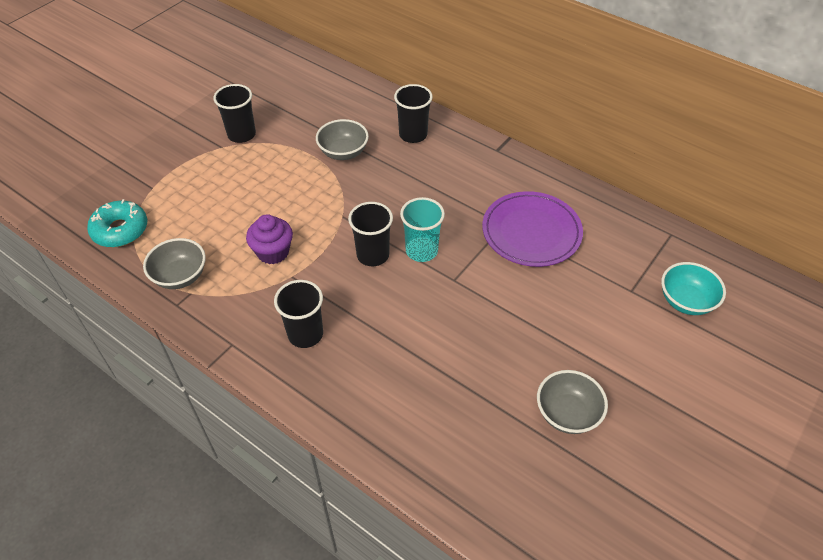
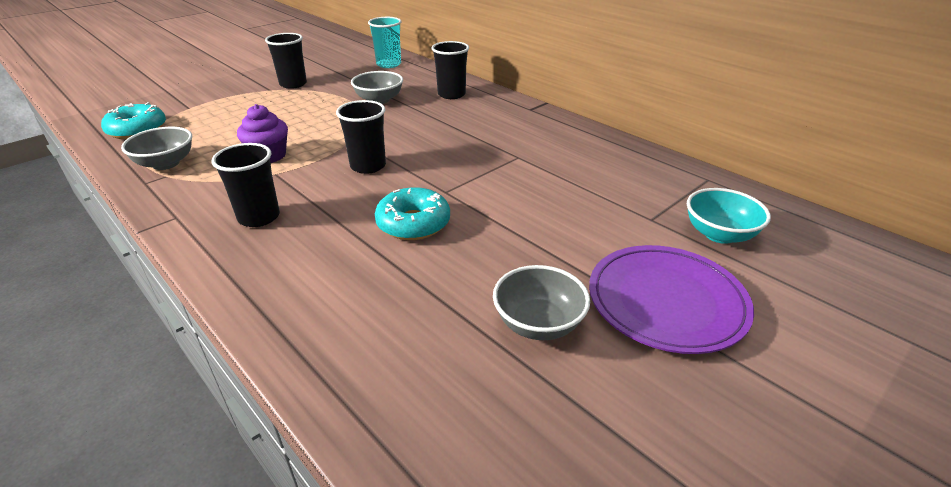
camera: 10 degrees right, 15 degrees down
(421, 251) = (421, 167): turquoise cup -> turquoise cup (388, 64)
(440, 323) = (413, 223): none -> turquoise donut
(531, 232) = (546, 164): purple plate -> purple plate (666, 302)

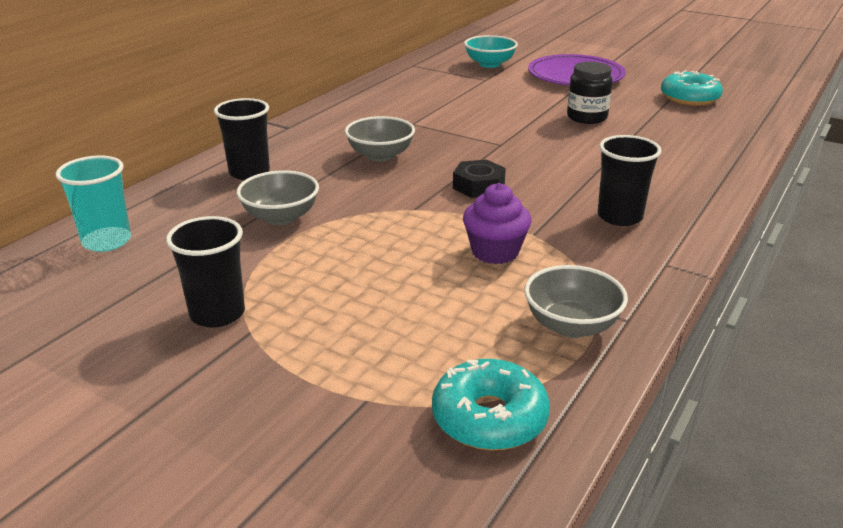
camera: 105 degrees left, 5 degrees down
(368, 166) = (478, 186): black cup -> black nut
(413, 223) = (562, 149): turquoise donut -> turquoise donut (689, 98)
(493, 264) = (587, 117): none -> black jar
(538, 323) = (630, 102): grey bowl -> grey bowl (380, 156)

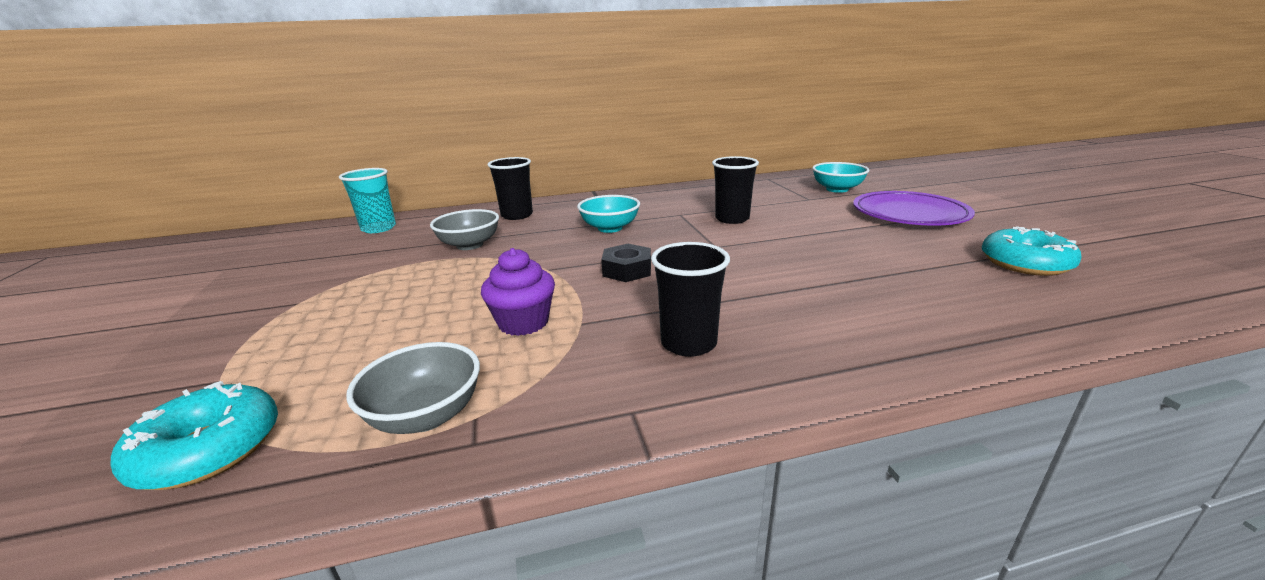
camera: 45 degrees right, 5 degrees down
(217, 314) = (315, 285): black cup -> black cup (732, 219)
(380, 156) = (610, 228): grey bowl -> turquoise bowl
(587, 117) = (847, 248): black jar -> none

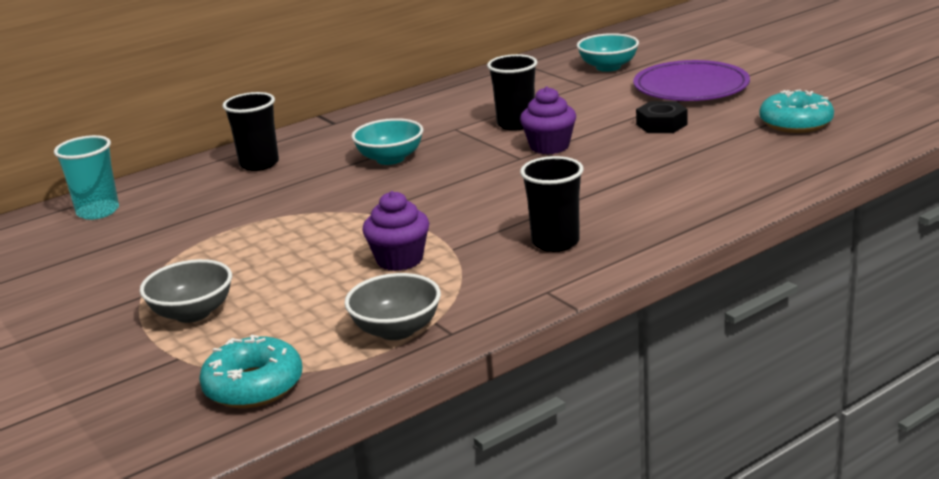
camera: 20 degrees left, 0 degrees up
(469, 245) = (248, 207): grey bowl -> grey bowl (192, 313)
(627, 270) = (451, 198): black nut -> black nut (661, 124)
(749, 241) = (549, 146): none -> purple cupcake

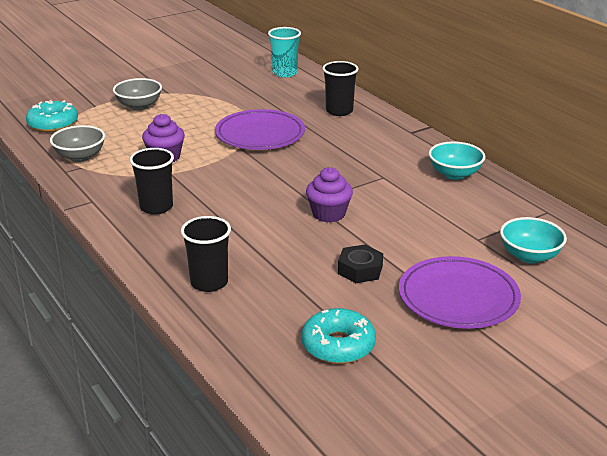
camera: 90 degrees right, 5 degrees up
(328, 204) = (260, 134): none -> purple plate
(390, 159) = (329, 153): turquoise bowl -> turquoise bowl (454, 174)
(516, 124) = (384, 202): black cup -> black cup (209, 282)

